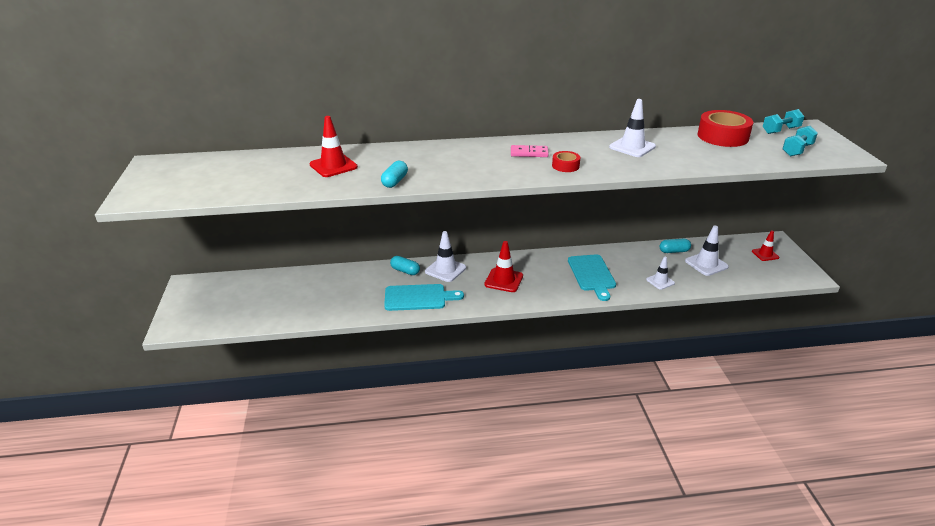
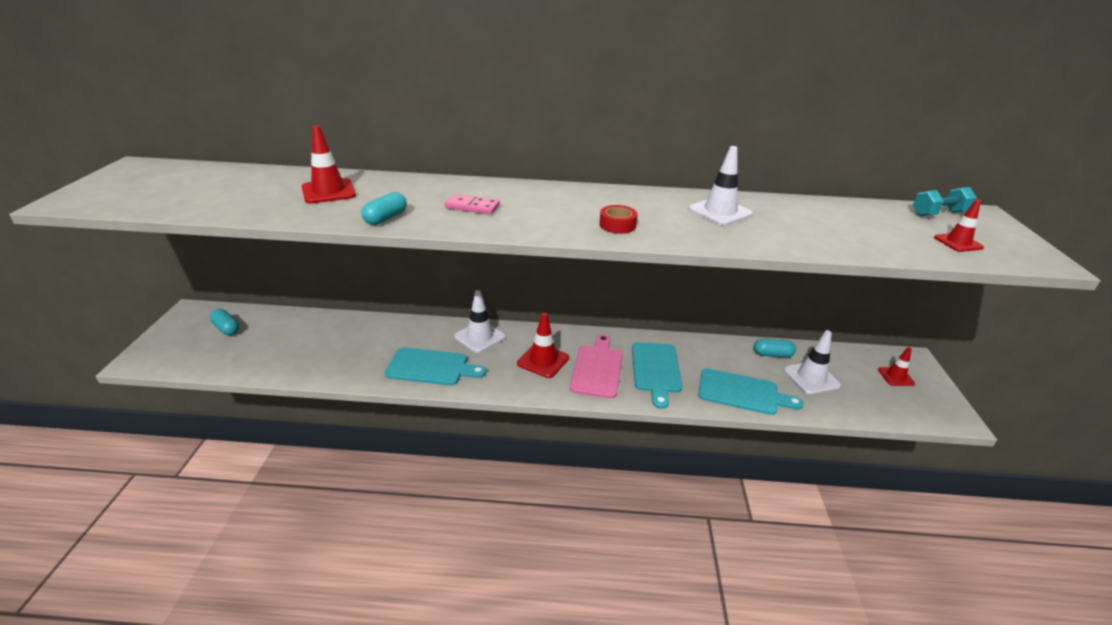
camera: 10 degrees right, 0 degrees up
(405, 271) = (432, 331): turquoise capsule -> turquoise capsule (226, 328)
(529, 153) = (579, 204): pink domino -> pink domino (472, 207)
(547, 280) = (597, 369): none -> pink cutting board
(660, 281) = (742, 393): white traffic cone -> turquoise cutting board
(722, 136) = (852, 212): red tape -> none
(797, 150) = (958, 243): turquoise dumbbell -> red traffic cone

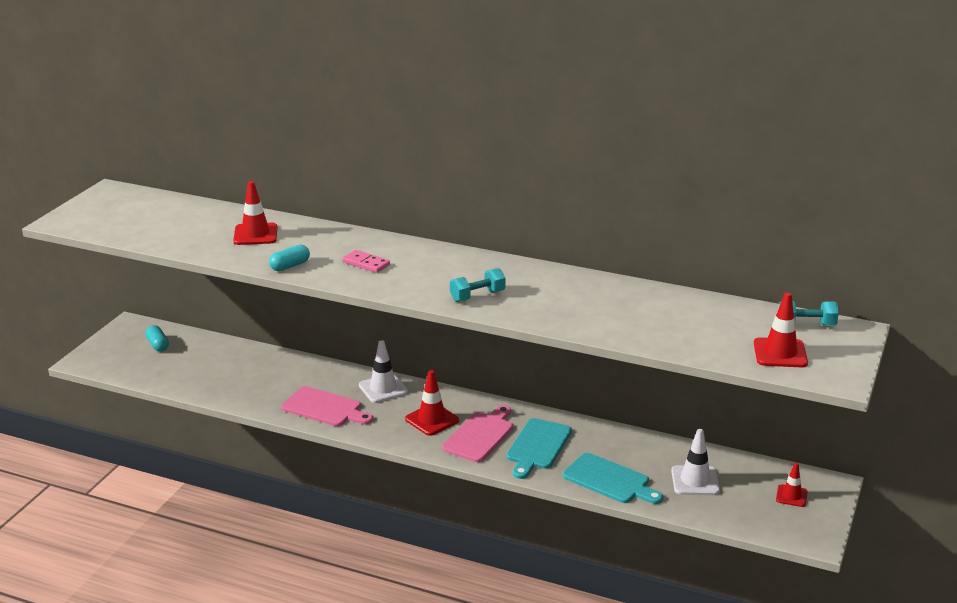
camera: 20 degrees right, 5 degrees down
(431, 367) = (325, 408): turquoise cutting board -> pink cutting board
(617, 225) = (477, 296): red tape -> turquoise dumbbell
(720, 212) = (584, 295): white traffic cone -> none
(772, 354) = (673, 453): turquoise capsule -> none
(958, 243) = (780, 353): red traffic cone -> red traffic cone, size x1.56

